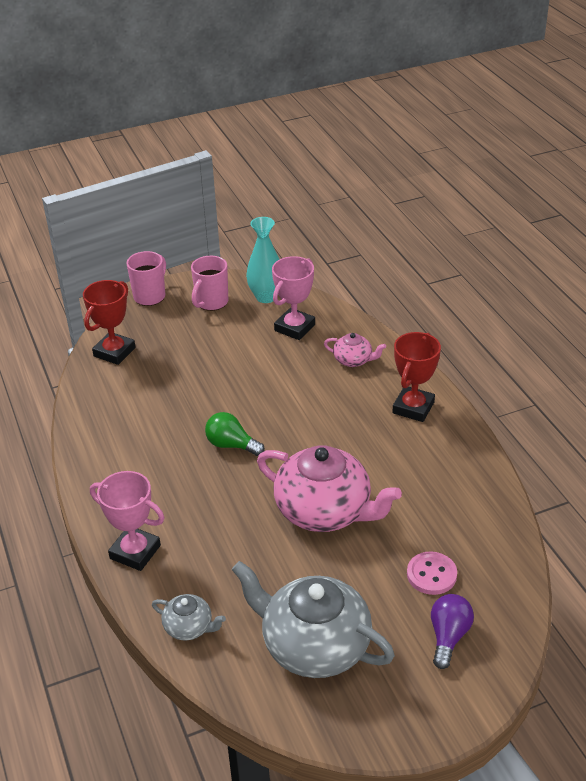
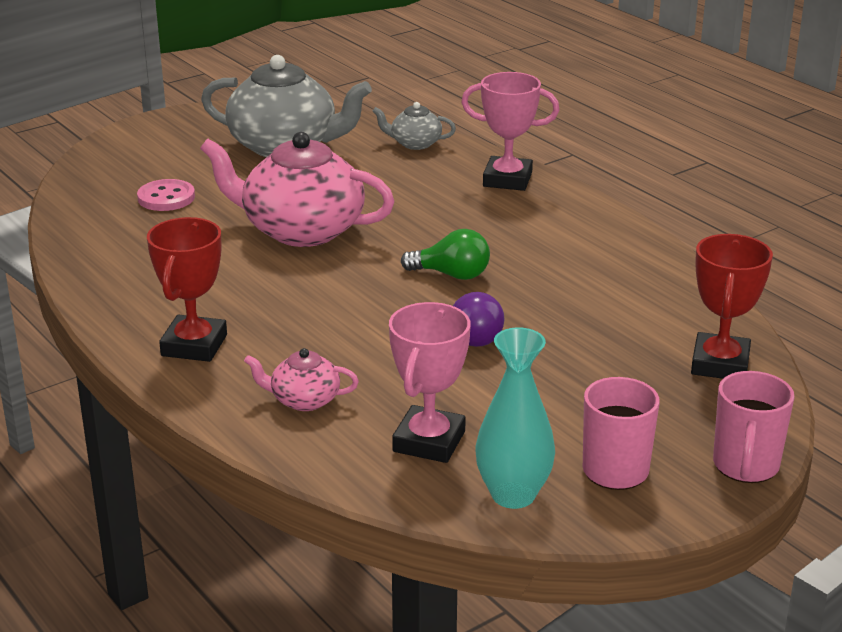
camera: 165 degrees right, 10 degrees down
(448, 636) = (149, 163): purple light bulb -> purple light bulb (476, 335)

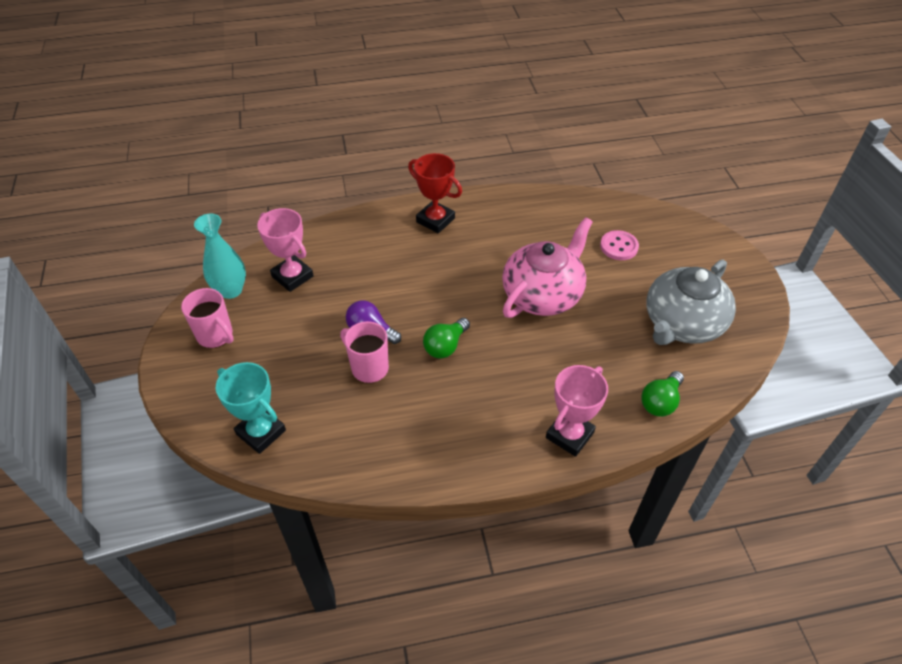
camera: 115 degrees right, 20 degrees up
(304, 400) = (359, 244): pink teapot -> none
(415, 143) = (660, 402): grey teapot -> green light bulb
(720, 364) = (261, 432): red trophy -> turquoise trophy
(745, 466) = (173, 389): pink mug -> pink mug (369, 368)

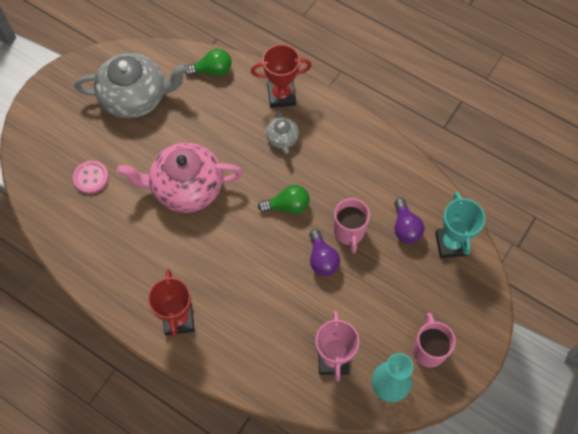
camera: 135 degrees left, 15 degrees up
(319, 412) = (405, 228): none -> purple light bulb
(518, 396) = (282, 138): none -> grey teapot
(569, 435) = (281, 96): pink trophy -> red trophy

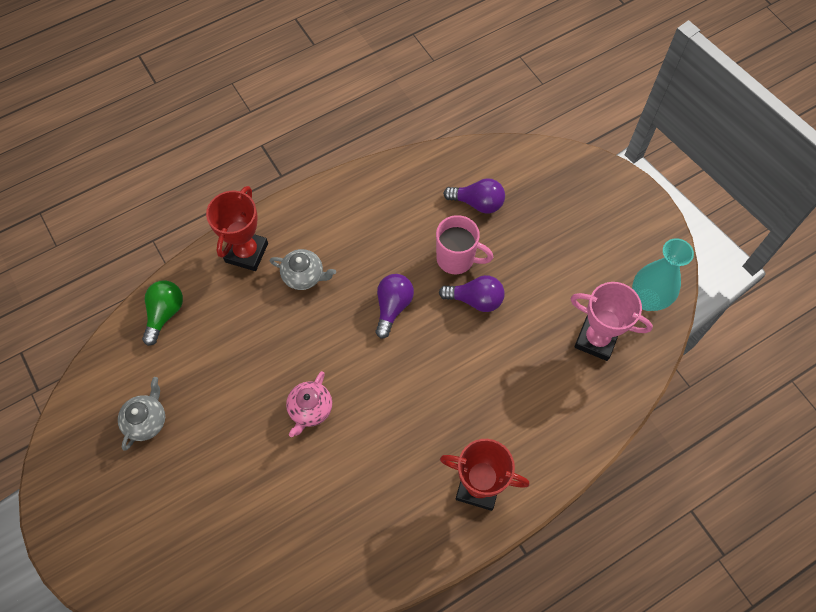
camera: 65 degrees left, 0 degrees up
(91, 178) = (233, 522): pink button -> none
(135, 97) = (146, 420): grey teapot -> grey teapot, size x0.47
(186, 188) = (310, 409): pink teapot -> pink teapot, size x0.47
(287, 206) = (392, 307): green light bulb -> purple light bulb
(428, 350) = (622, 244): pink mug -> none
(451, 244) = (516, 170): turquoise trophy -> none

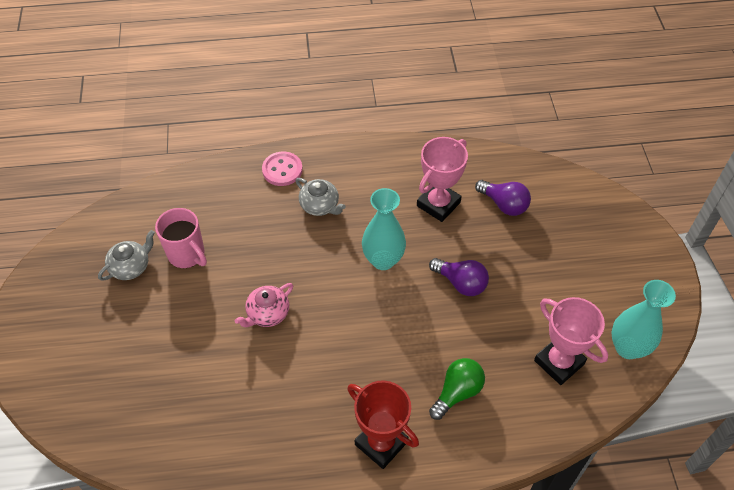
camera: 25 degrees right, 10 degrees down
(165, 314) = (191, 191): green light bulb -> green light bulb (457, 392)
(246, 252) = (282, 170): red trophy -> pink button
(392, 307) = (383, 260): purple light bulb -> turquoise vase
(417, 227) = (438, 204): none -> pink trophy
(456, 259) = (461, 243): pink mug -> pink mug (187, 255)

